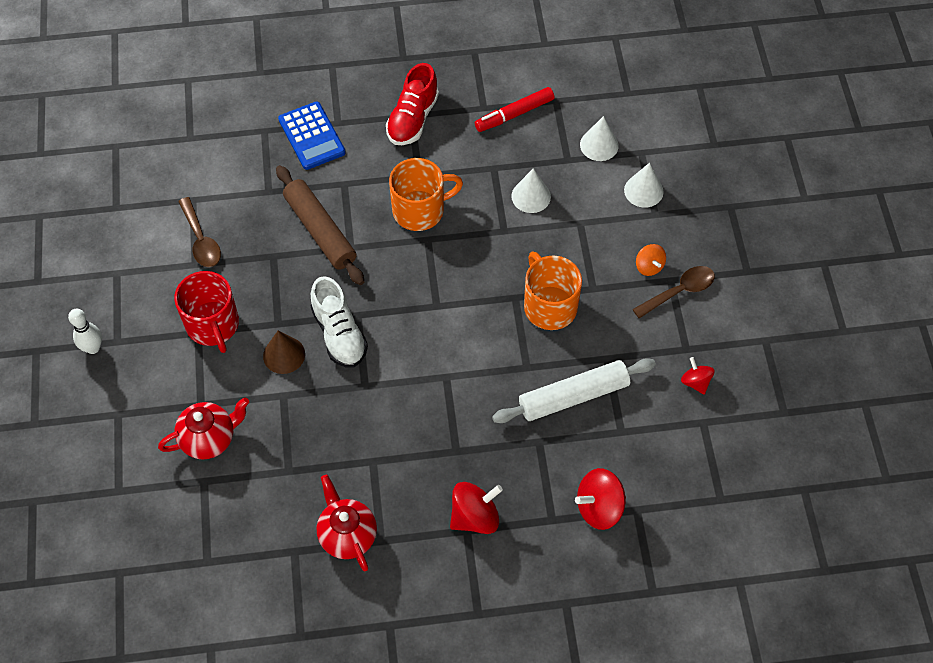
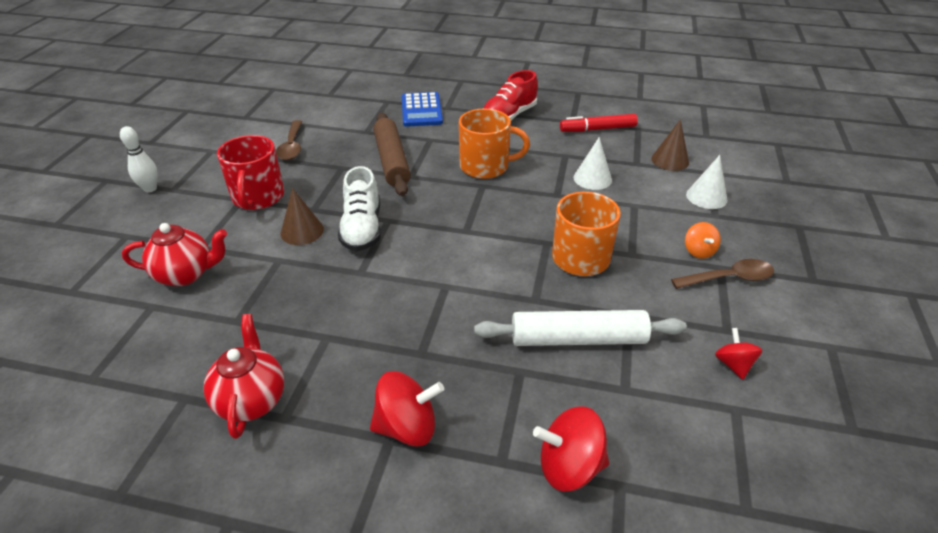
camera: 20 degrees right, 20 degrees down
(599, 145) = (670, 160): white cone -> brown cone

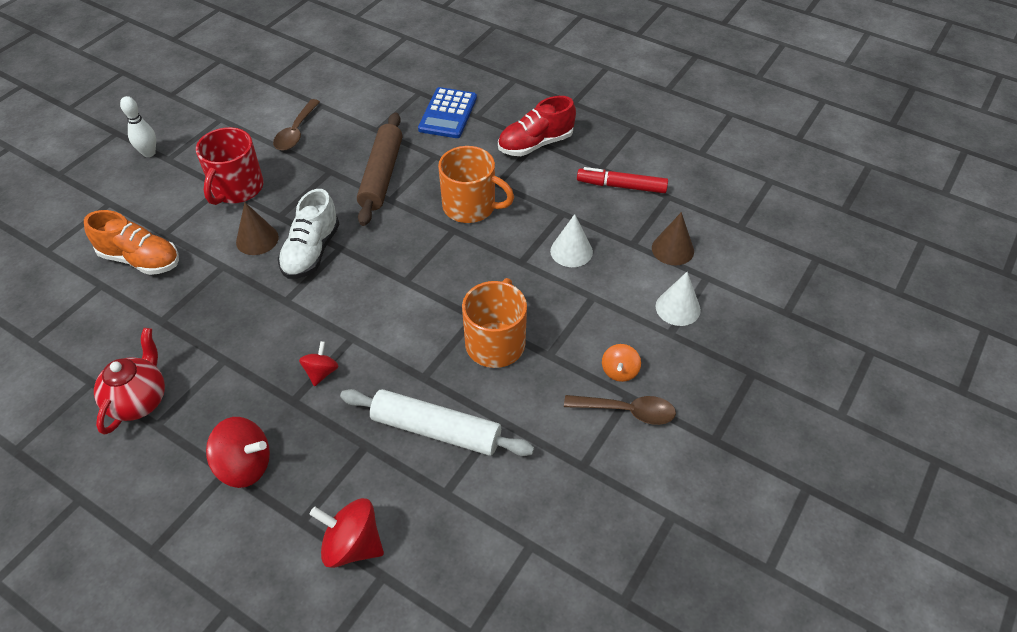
camera: 20 degrees right, 10 degrees up
(186, 274) = (140, 259): red teapot -> orange shoe
(733, 364) = (561, 502): red spinning top -> red spinning top (321, 372)

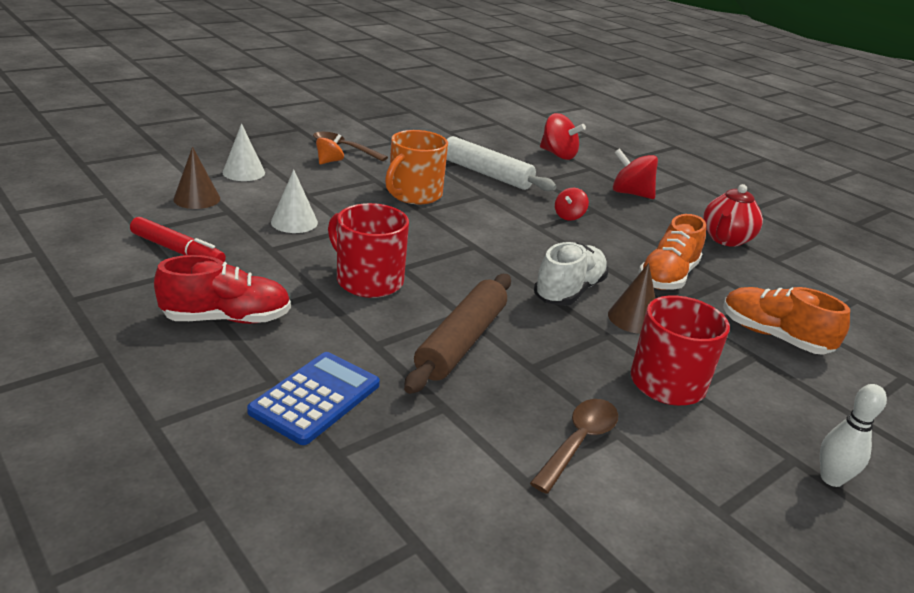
camera: 165 degrees left, 20 degrees down
(220, 305) = (667, 277): none -> orange shoe
(470, 206) = (368, 280): orange mug -> red mug

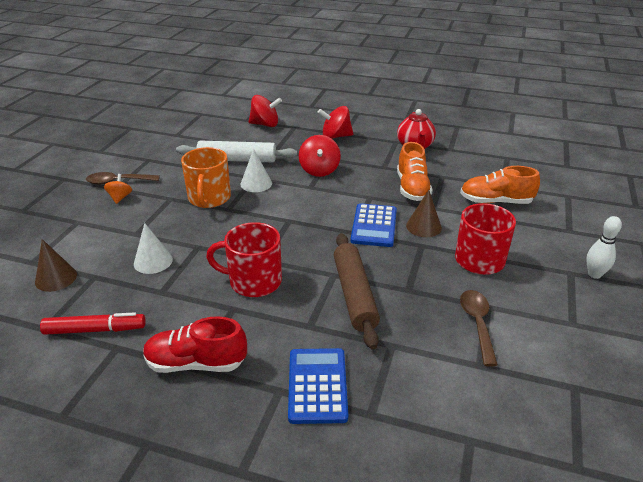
camera: 30 degrees left, 5 degrees up
(227, 318) = (196, 363): red shoe -> red shoe turned 135 degrees counterclockwise
(243, 172) = (65, 237): white cone -> white cone (256, 183)
(569, 216) = (319, 170): red spinning top -> red spinning top, size x1.66
(569, 291) = (374, 226): white shoe -> blue calculator

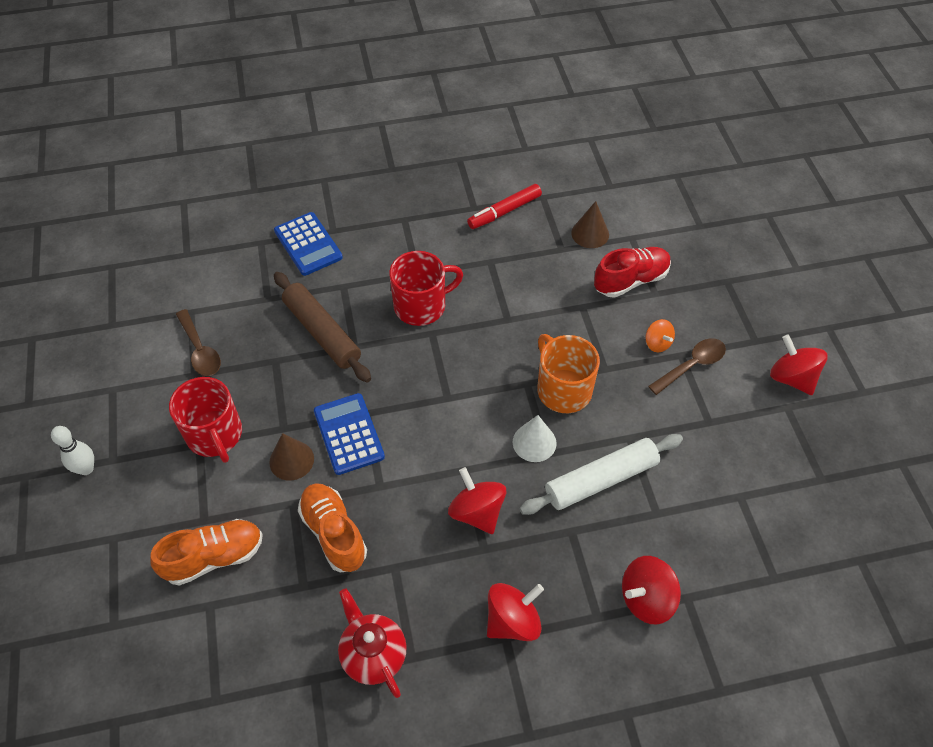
camera: 150 degrees right, 20 degrees up
(76, 159) = (791, 378): none -> red spinning top
(153, 261) = (530, 285): white cone -> none
(196, 363) = (406, 222): red shoe -> red shoe (631, 280)

